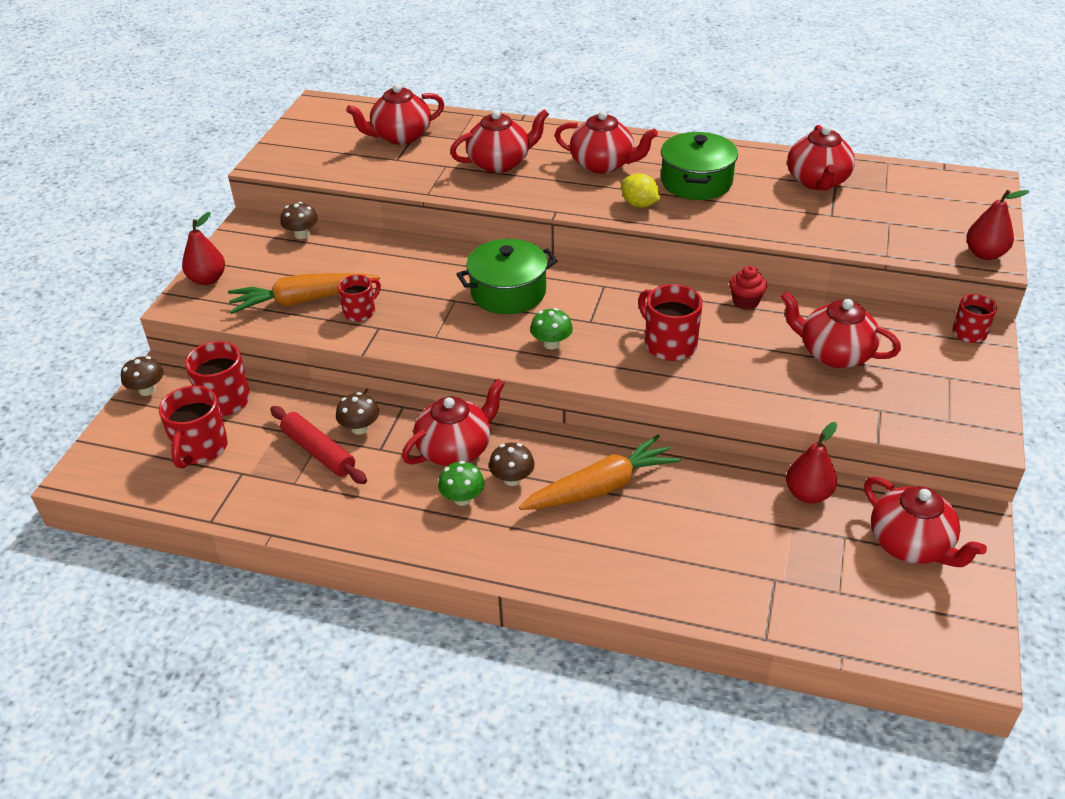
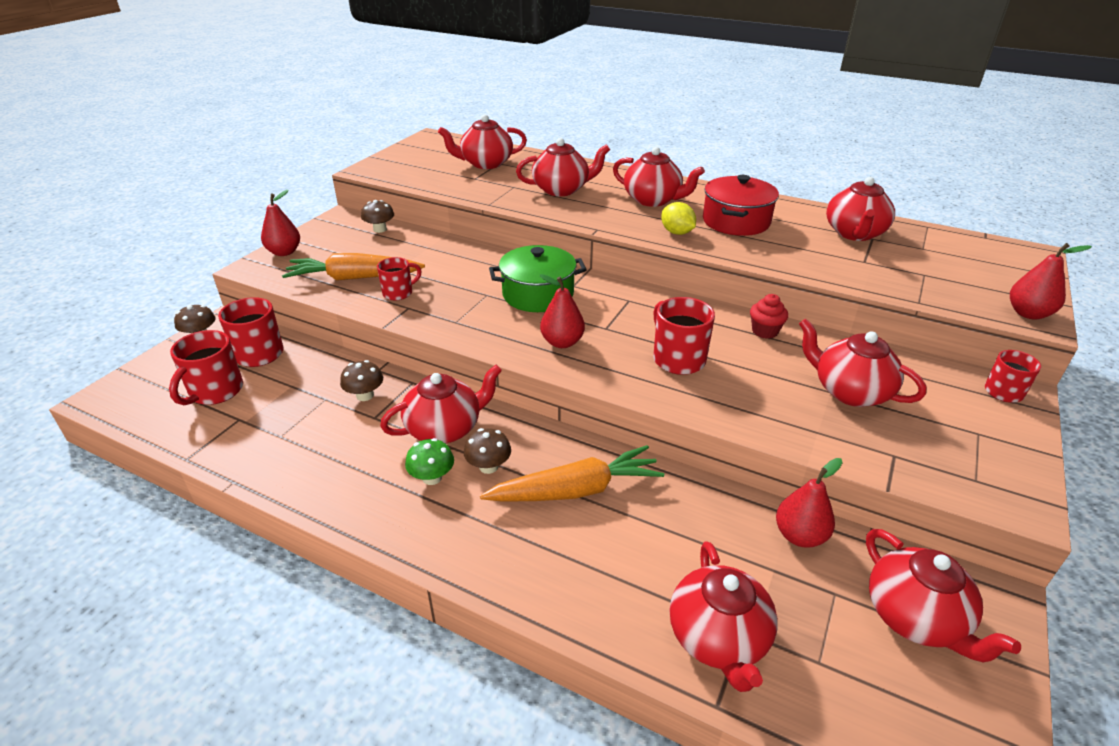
camera: 10 degrees right, 5 degrees down
(319, 452) = (317, 411): red rolling pin -> none
(551, 343) = (562, 342): green mushroom -> red pear
(696, 182) = (736, 221): green pot -> red pot
(756, 589) = (718, 638): none -> red teapot

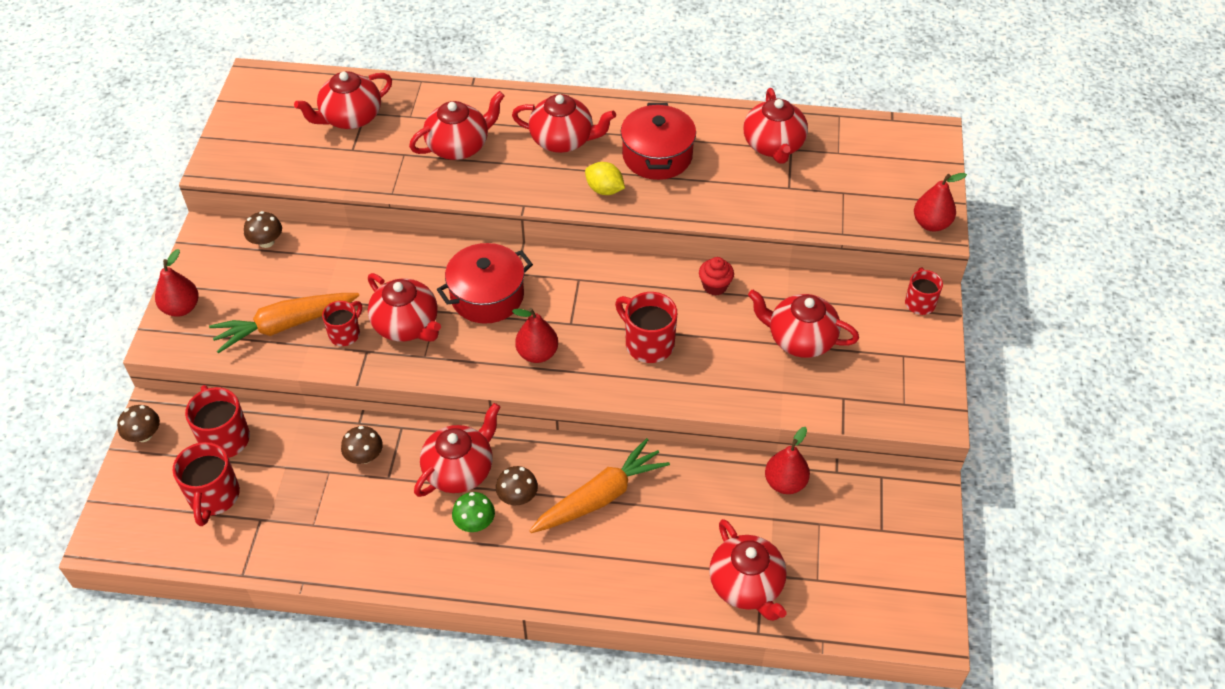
camera: 20 degrees left, 15 degrees up
(538, 294) = (487, 296): green pot -> red pot
(916, 618) = (876, 525): red teapot -> red teapot (407, 325)

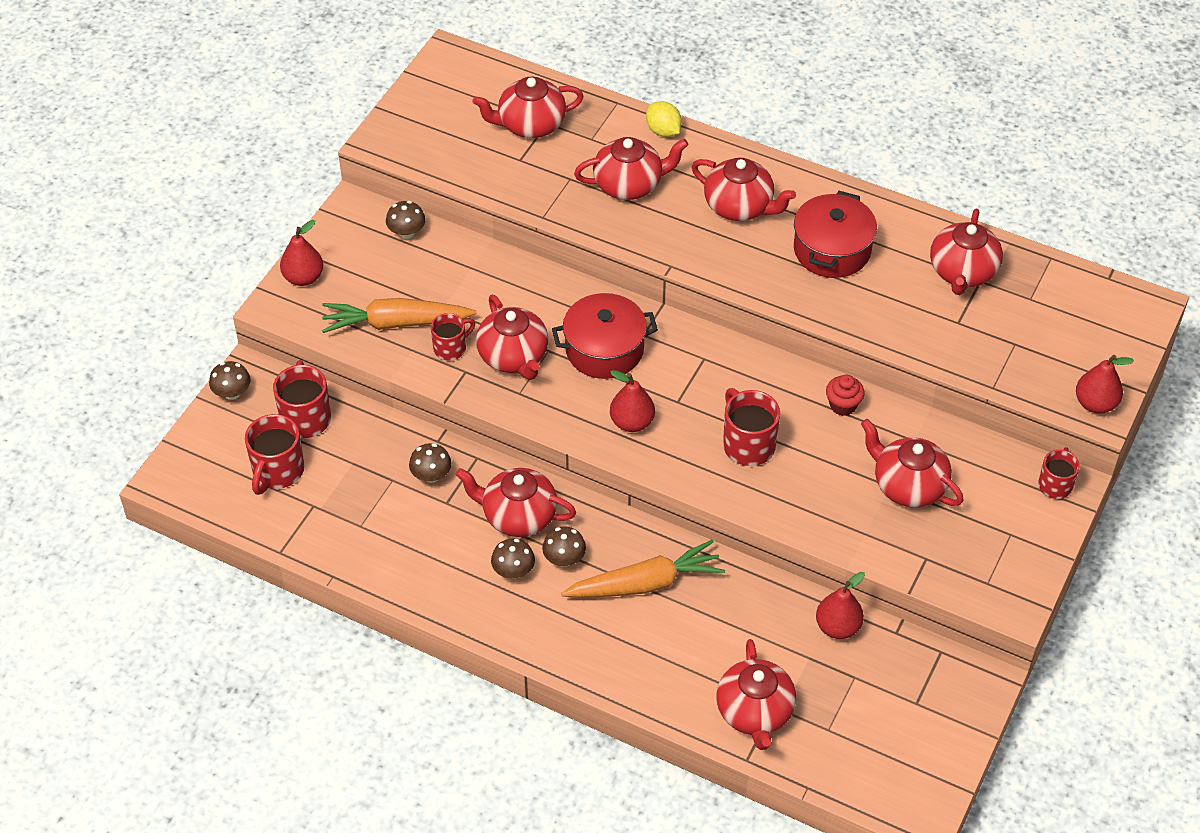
camera: 20 degrees right, 0 degrees up
(460, 470) = (518, 516): red teapot -> red teapot turned 135 degrees counterclockwise
(475, 523) = (513, 571): green mushroom -> brown mushroom
(604, 190) = (761, 272): yellow lemon -> yellow lemon (663, 131)

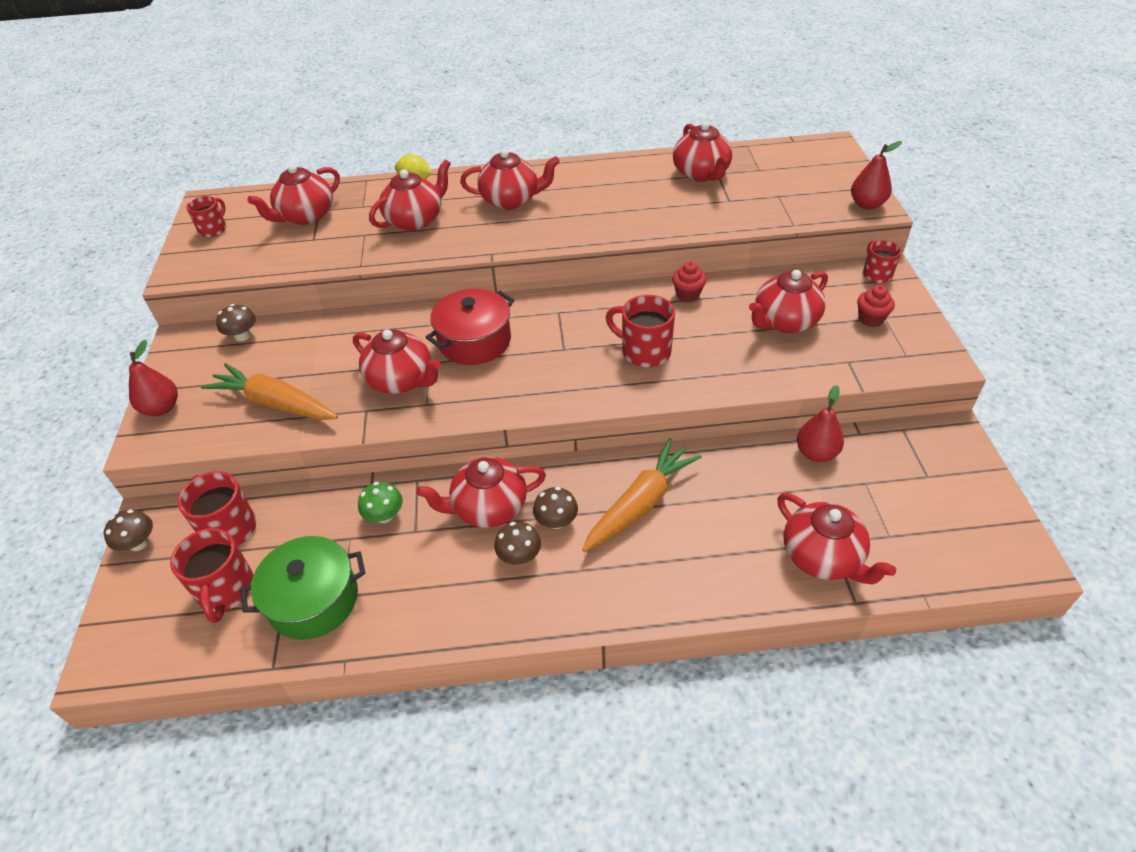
camera: 30 degrees left, 5 degrees down
(337, 516) = (313, 600): none -> green pot
(396, 323) = (275, 403): orange carrot -> orange carrot turned 60 degrees clockwise
(431, 475) = (384, 515): brown mushroom -> green mushroom
(451, 348) = (340, 399): red mug -> red mug (213, 229)
(632, 422) = (540, 380): red pear -> none
(832, 250) = (601, 197): red pot -> none
(908, 486) = (784, 322): red teapot -> red teapot turned 45 degrees counterclockwise
(994, 528) = (870, 319): none -> red cupcake

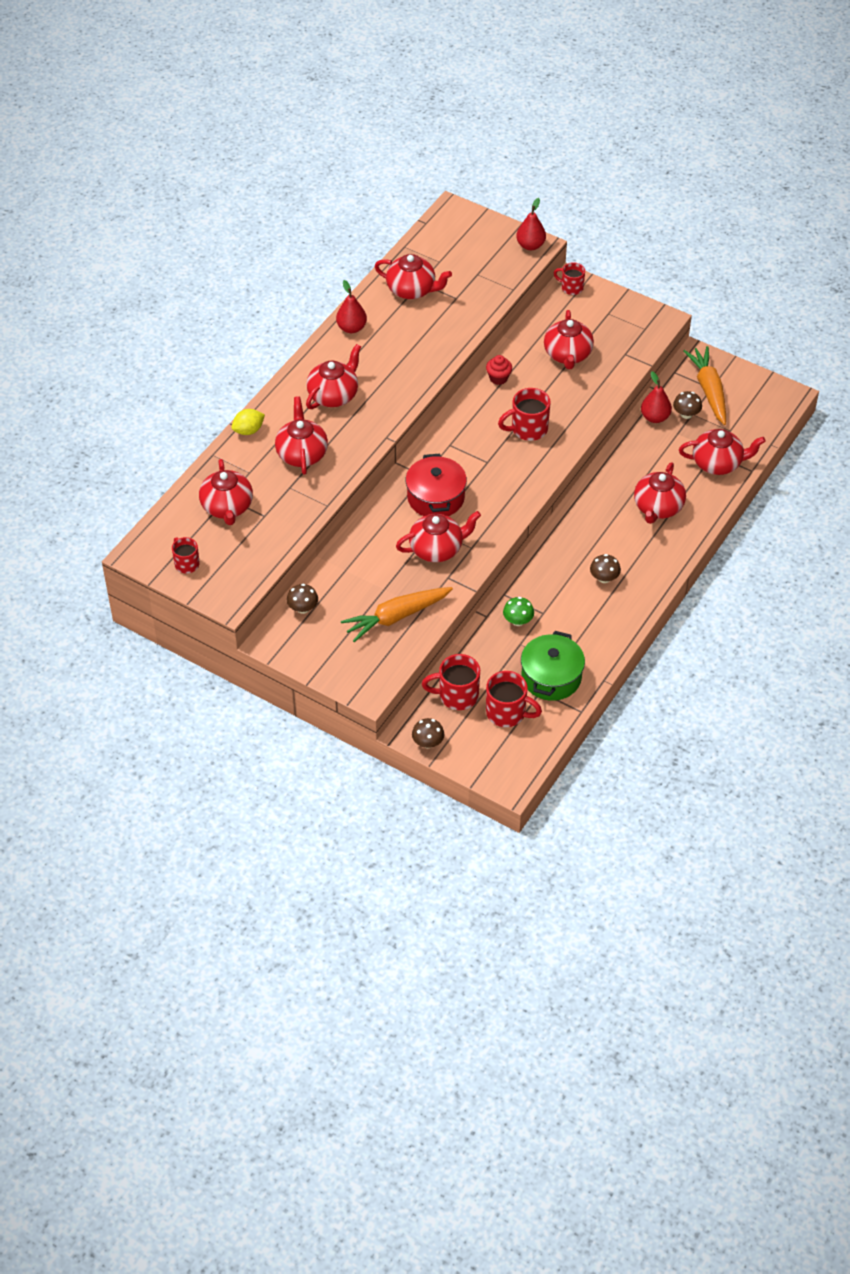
camera: 55 degrees left, 5 degrees up
(162, 408) = (341, 674): red pear -> red pear (351, 328)
(488, 508) = (557, 573): red teapot -> red teapot (658, 508)
(556, 521) = (595, 550): brown mushroom -> brown mushroom (686, 414)
(640, 503) = (617, 509): orange carrot -> orange carrot (708, 390)
(870, 319) = (604, 320): red cupcake -> none

